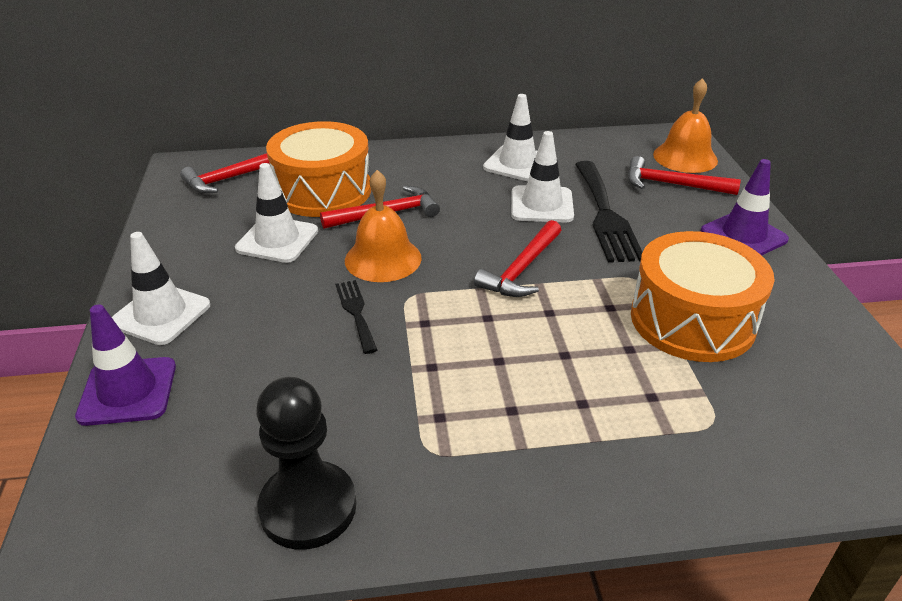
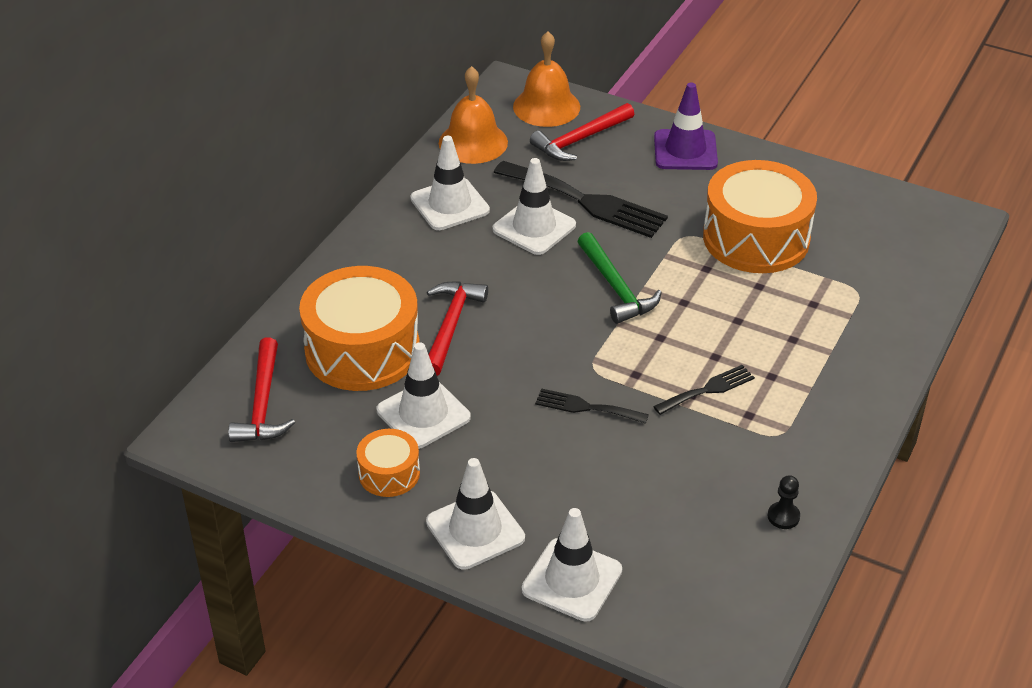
camera: 55 degrees left, 5 degrees up
(128, 391) = (572, 580): purple traffic cone -> white traffic cone
(199, 251) = (389, 473): none -> orange drum
(308, 507) = (783, 516): black pawn -> black pawn, size x0.42
(383, 259) = (522, 359): orange bell -> orange bell (473, 142)
(448, 374) = (708, 389): none -> black fork
(521, 269) = (616, 287): red hammer -> green hammer

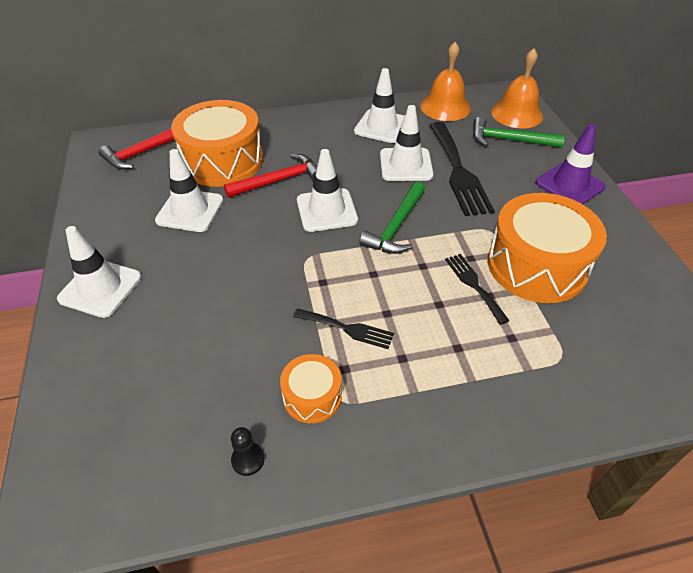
camera: 50 degrees right, 5 degrees up
(389, 473) = (125, 225): orange drum -> orange drum (312, 396)
(572, 580) = (82, 363): white traffic cone -> white traffic cone (327, 210)
(580, 140) = (509, 140): red hammer -> green hammer
(586, 407) = (265, 276): black fork -> black fork (474, 285)

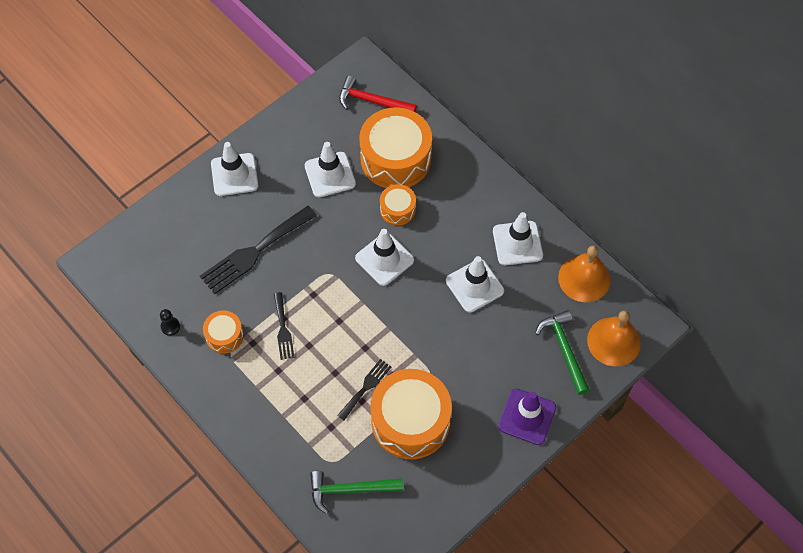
camera: 60 degrees right, 15 degrees up
(279, 180) = (397, 209): red hammer -> orange drum
(396, 227) = (395, 313): green hammer -> green hammer (350, 490)
(458, 172) = (490, 327): black fork -> black fork (254, 252)

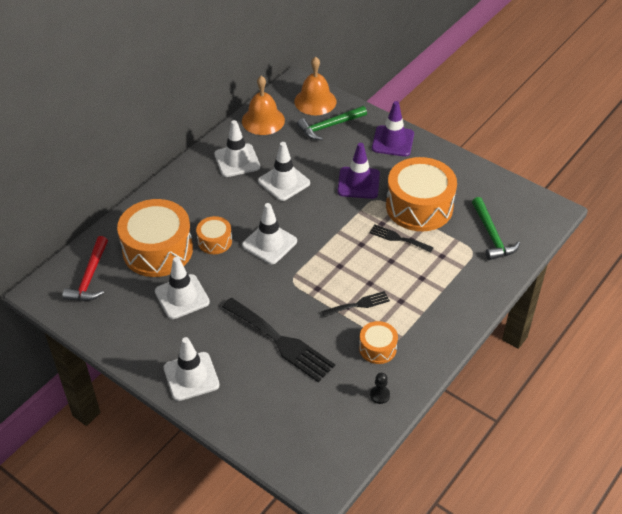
camera: 100 degrees left, 15 degrees down
(460, 363) = (358, 183): none -> purple traffic cone

